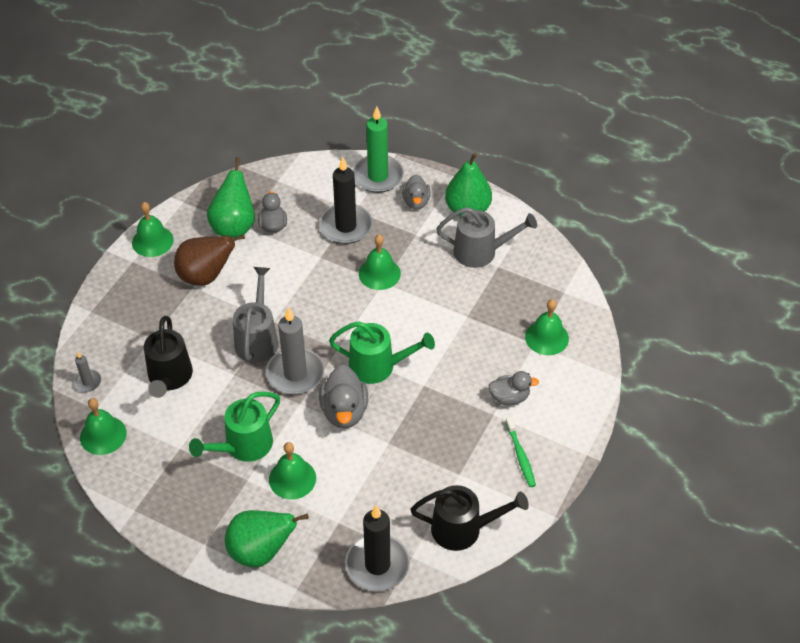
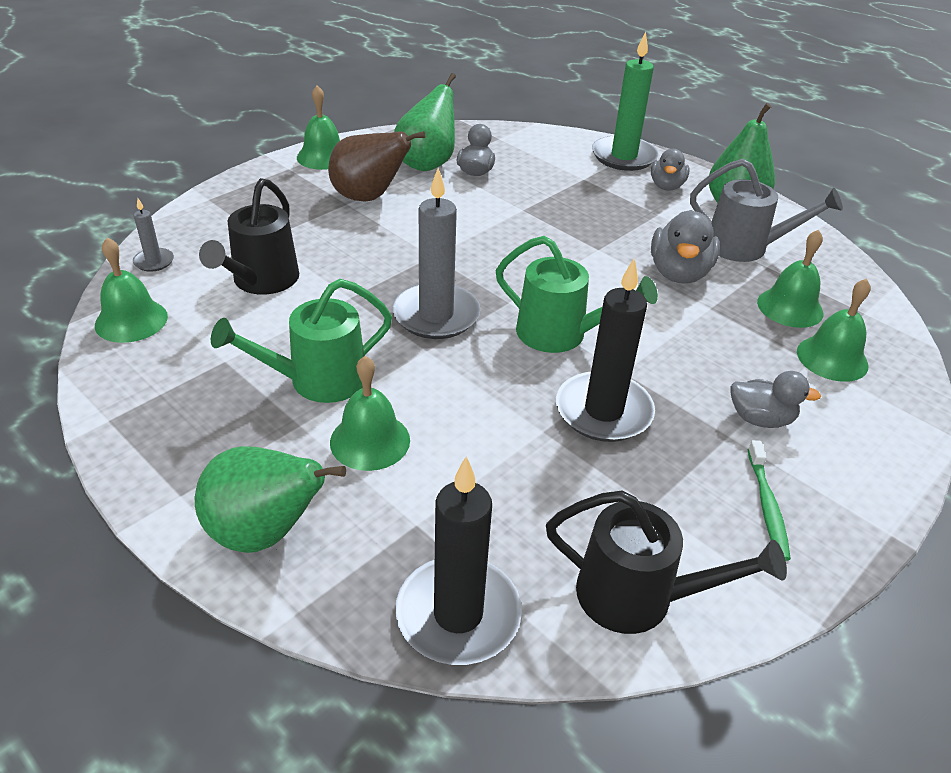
camera: 15 degrees right, 10 degrees down
(257, 338) = (402, 268): grey watering can -> none
(344, 411) = (489, 374): grey duck -> grey duck (679, 273)
(346, 226) = (567, 189): black candle -> black candle (603, 411)
(379, 273) = (596, 240): green bell -> green bell (790, 307)

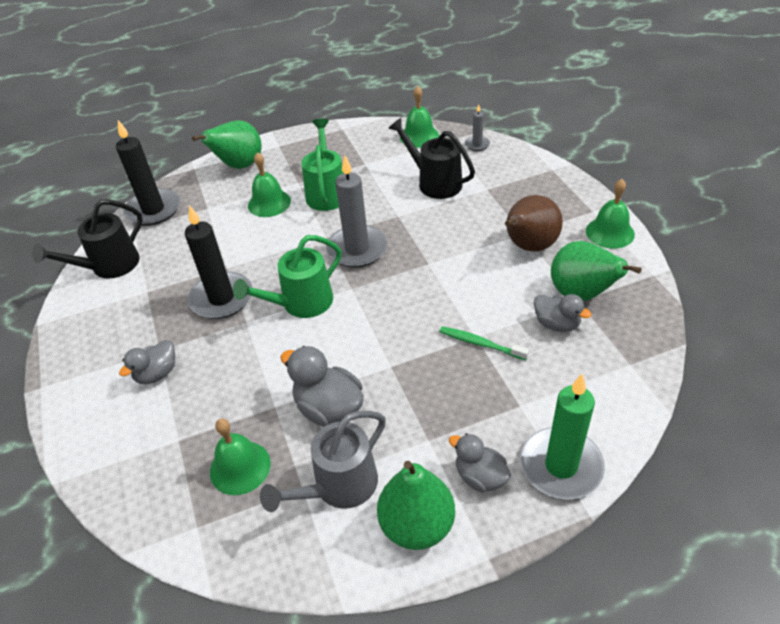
camera: 120 degrees right, 5 degrees up
(767, 506) = (104, 340): green toothbrush -> green toothbrush (480, 344)
(832, 358) = (170, 457): green bell -> none

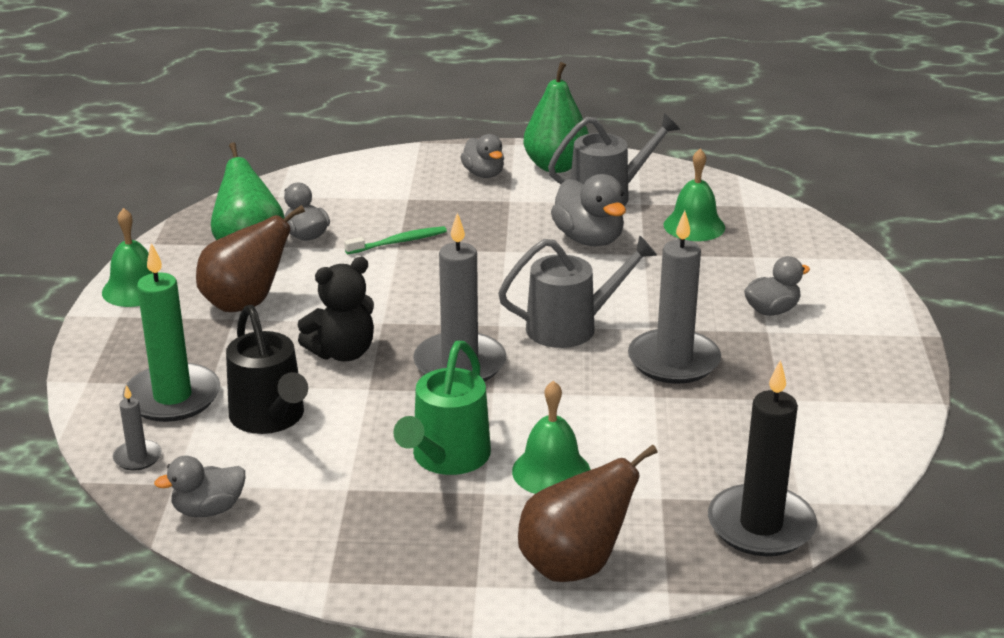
camera: 160 degrees left, 15 degrees down
(109, 266) = (841, 451): black watering can -> none
(221, 298) = (673, 361): black candle -> grey candle
(239, 165) = (574, 565): green pear -> brown pear
(301, 303) = (571, 327): green watering can -> grey watering can
(419, 136) = (208, 509): green bell -> grey duck
(433, 233) = (342, 353): none -> black teddy bear
(480, 344) = (398, 242): green toothbrush -> green toothbrush turned 75 degrees counterclockwise
(561, 466) = (413, 164): green candle -> green candle (172, 397)

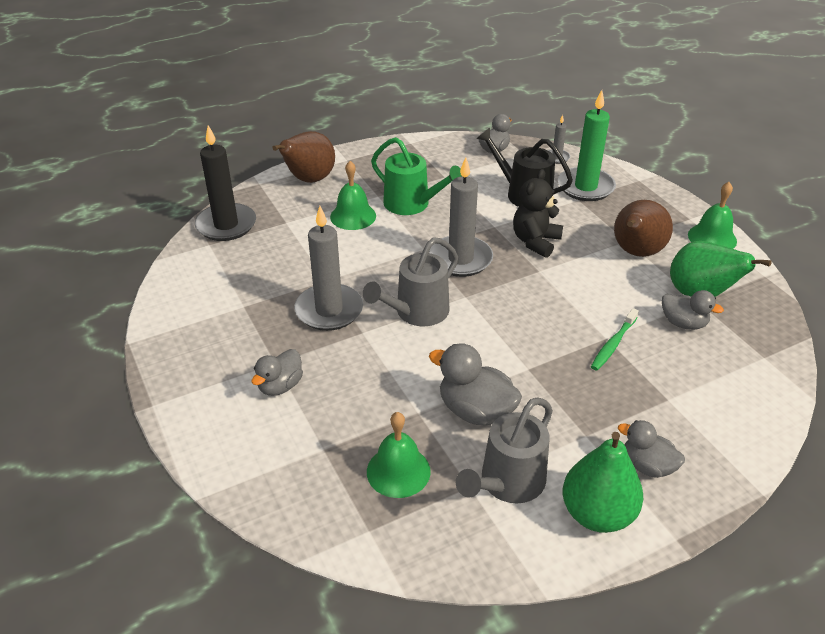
camera: 150 degrees right, 10 degrees up
(446, 458) = (412, 204): green watering can -> green watering can turned 135 degrees clockwise

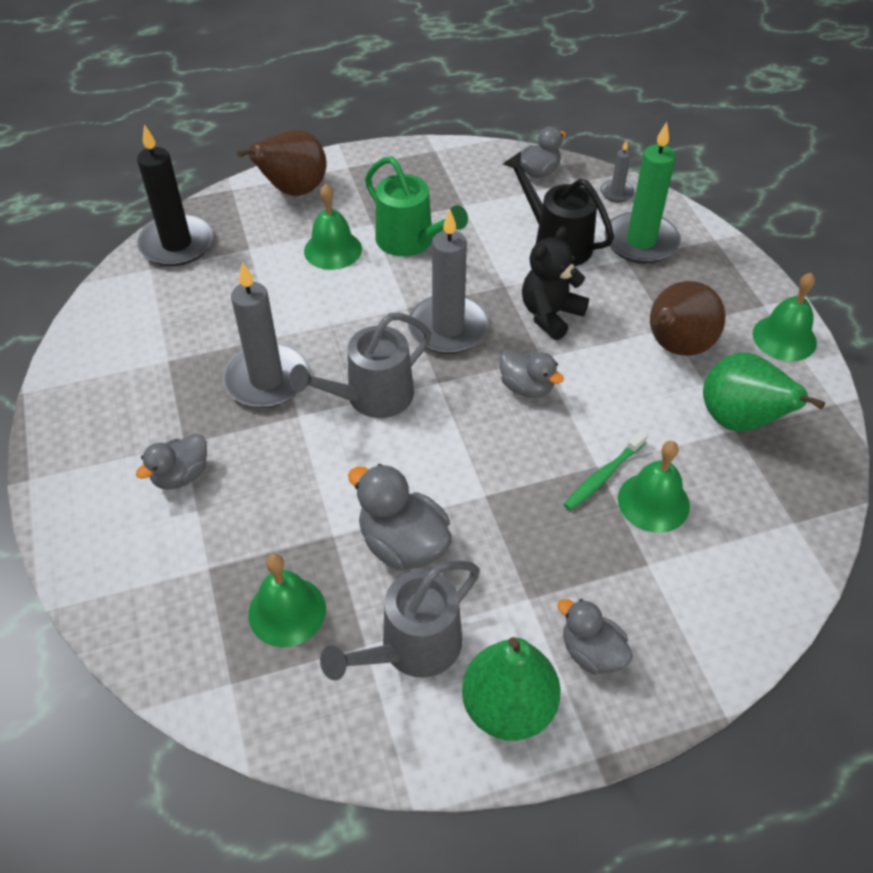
camera: 10 degrees right, 10 degrees up
(656, 357) = (653, 502): none -> green bell
(683, 323) = (704, 458): grey duck -> grey duck (526, 387)

